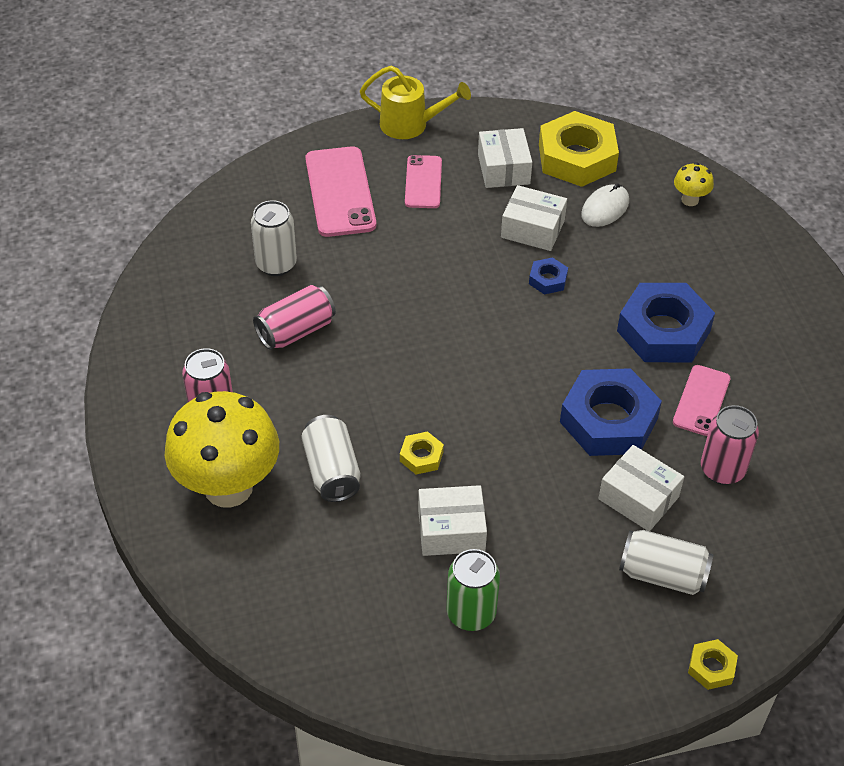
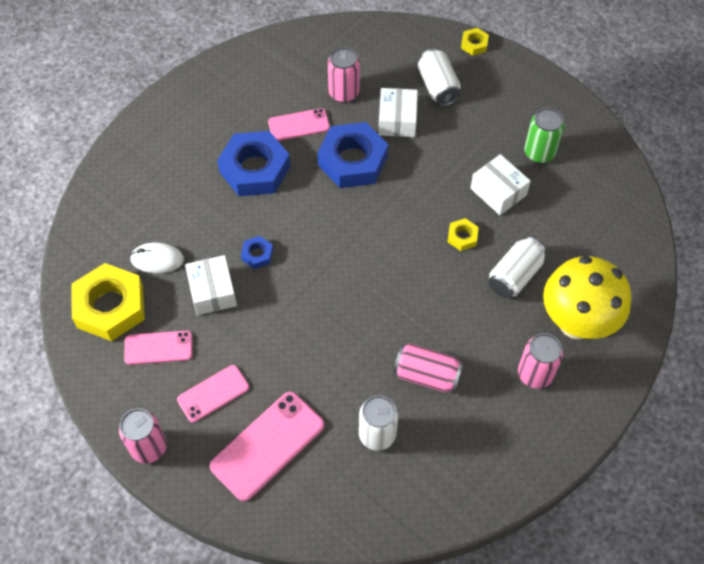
camera: 125 degrees left, 10 degrees up
(411, 125) = (148, 447): yellow watering can -> pink can
(503, 169) = (158, 347): white box -> pink phone
(690, 200) = (111, 214): yellow mushroom -> none

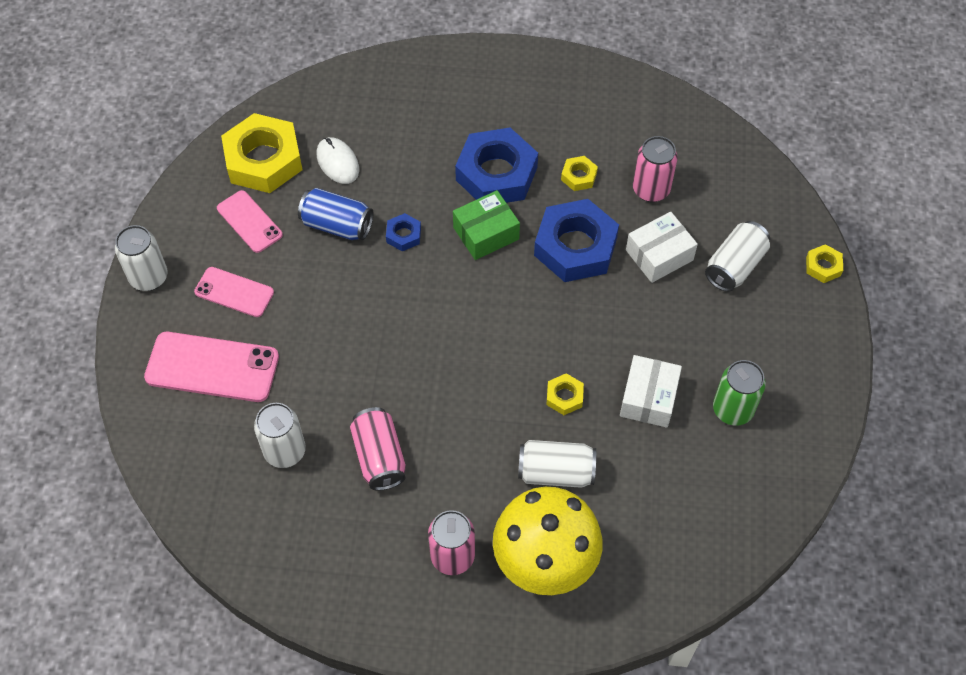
camera: 55 degrees right, 0 degrees up
(148, 447) = (149, 277): pink can -> white can
(212, 291) = (337, 225): white box -> blue can
(298, 125) = (578, 176): pink phone -> yellow nut
(298, 204) = (486, 233): none -> green box

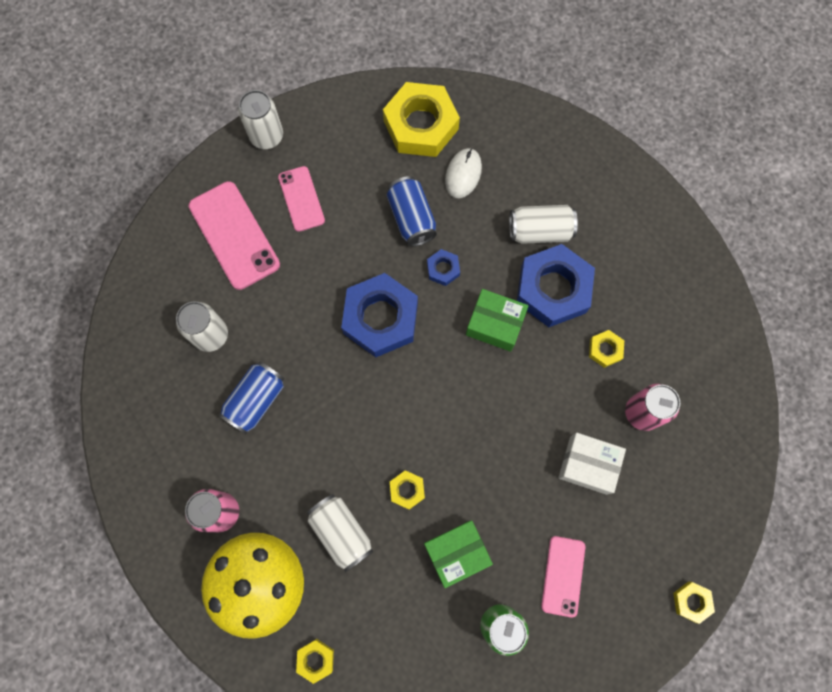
camera: 50 degrees right, 15 degrees up
(249, 221) = (364, 160): pink phone -> pink phone (563, 576)
(379, 457) = (256, 400): pink can -> blue can
(575, 247) = (540, 397): blue nut -> blue nut (380, 318)
(646, 570) = (315, 660): none -> yellow nut
(648, 398) = (456, 553): white box -> green box
(735, 266) = (629, 531): white can -> white can (540, 231)

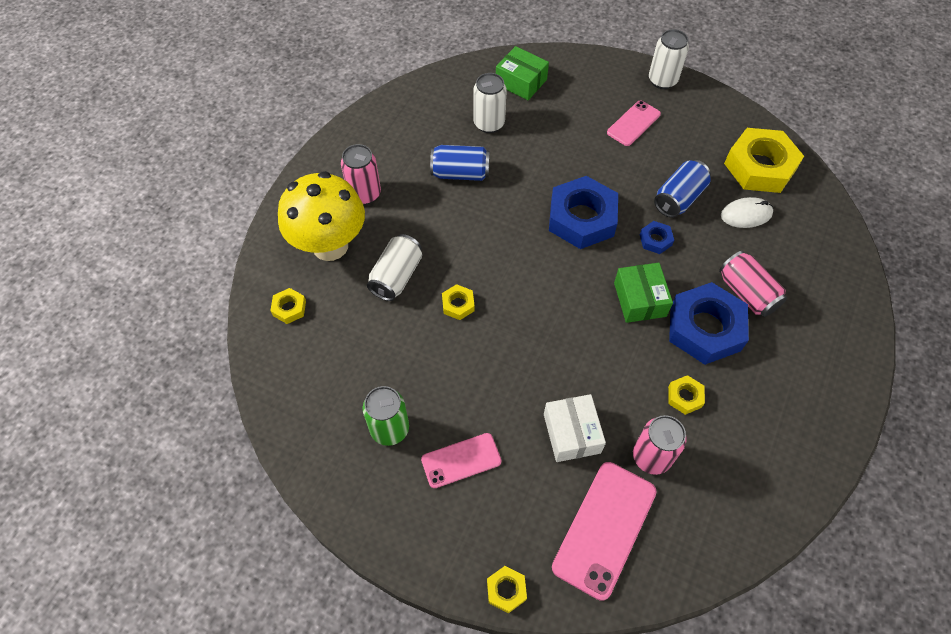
camera: 60 degrees right, 15 degrees down
(234, 235) = (573, 99): pink phone -> pink phone (604, 529)
(456, 553) = (429, 366): green box -> green box (521, 82)
(540, 231) = (747, 293): white can -> pink can

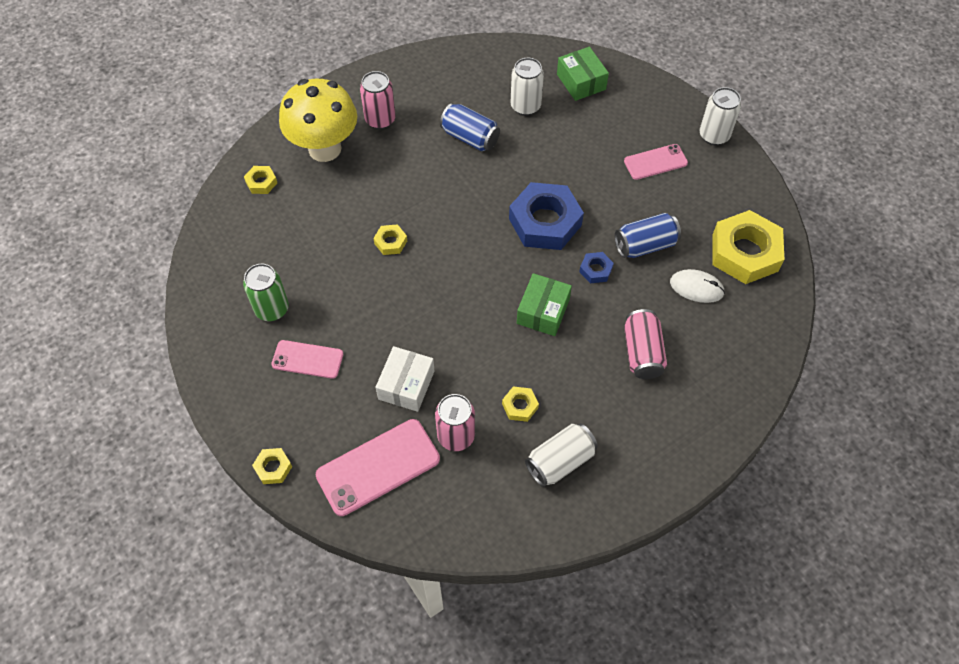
camera: 30 degrees right, 0 degrees up
(396, 276) = (358, 197): white can -> white can (560, 461)
(705, 328) = (581, 362): blue nut -> none

